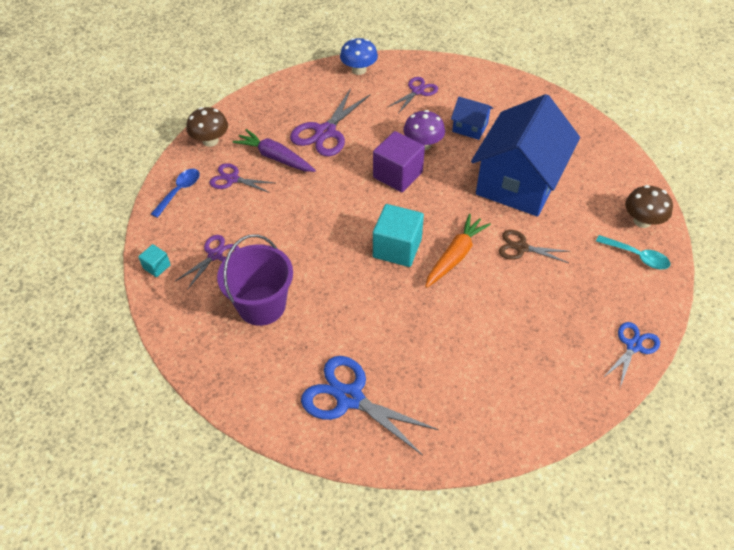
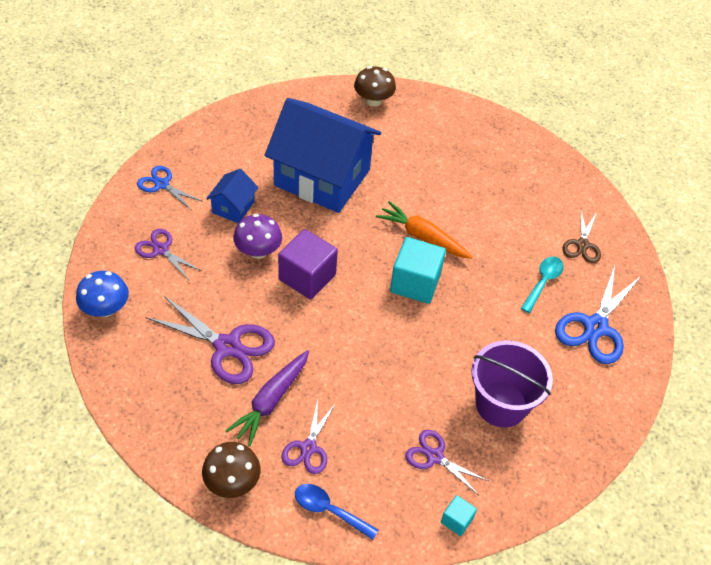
camera: 95 degrees left, 0 degrees up
(521, 248) = (409, 187): brown scissors -> brown scissors (582, 245)
(633, 346) = (511, 132): blue scissors -> blue scissors (162, 184)
(637, 256) = (416, 112): turquoise spoon -> turquoise spoon (543, 282)

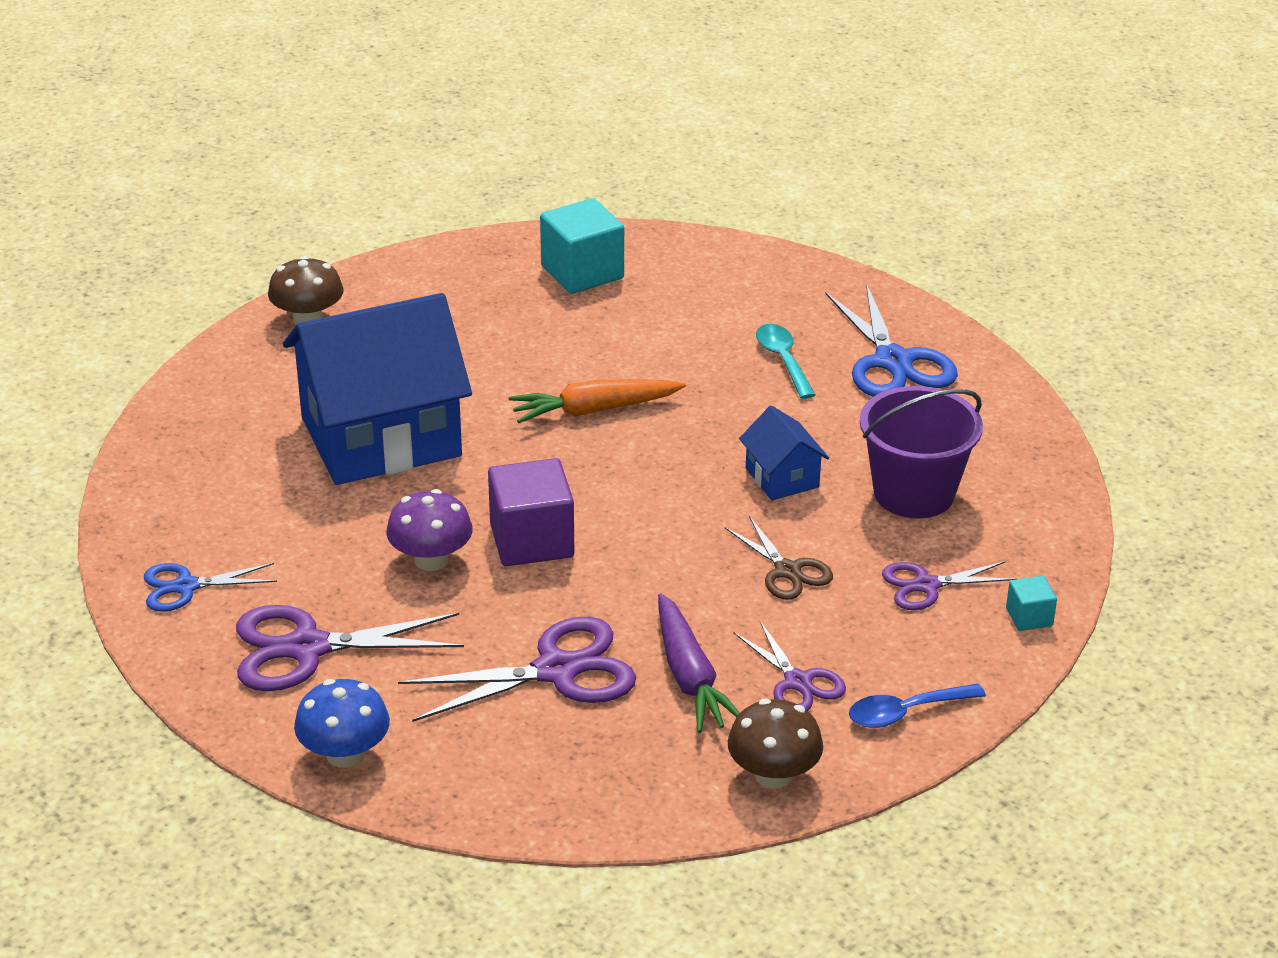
camera: 45 degrees left, 15 degrees down
(161, 250) = (307, 648): purple scissors -> purple scissors, size x1.68
(233, 207) = (323, 542): blue house -> blue house (782, 478)
(415, 283) = (658, 457): turquoise cube -> turquoise cube (582, 272)
(582, 245) = (767, 300): brown scissors -> brown scissors (787, 571)

